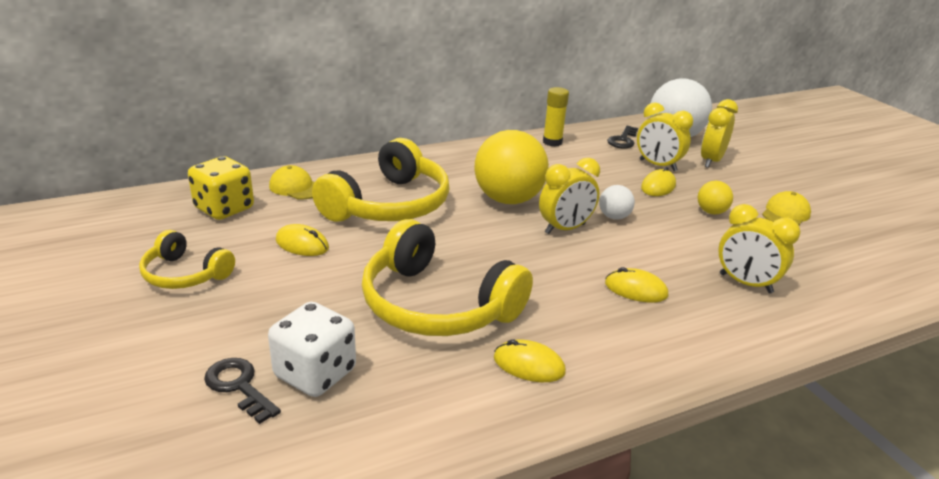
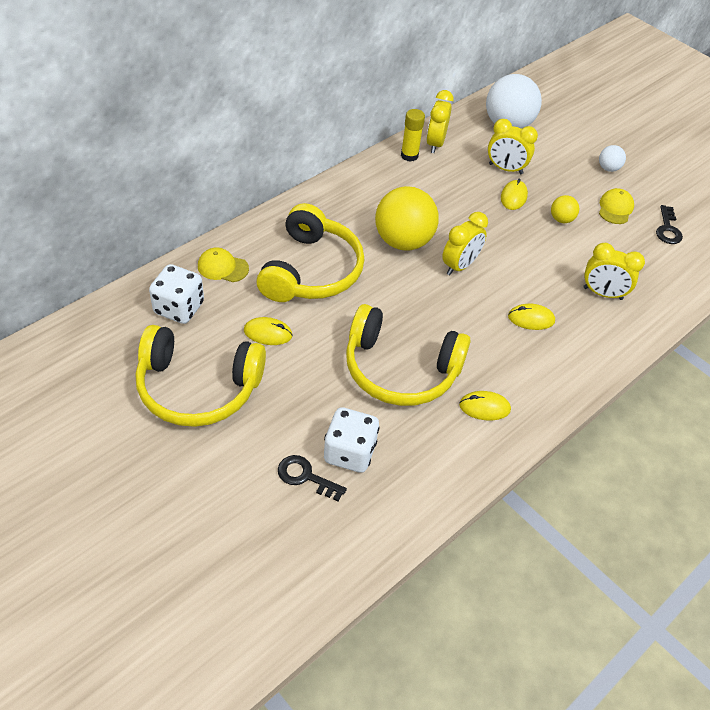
camera: 20 degrees left, 20 degrees up
(185, 274) = (198, 388): yellow headphones -> yellow headphones, size x1.81
(224, 209) = (179, 308): yellow dice -> white dice
(614, 217) = (491, 243): white ball -> white ball (608, 168)
(623, 140) = (467, 139): black key -> black key (667, 229)
(711, 161) = (546, 153): yellow clock -> yellow clock (435, 144)

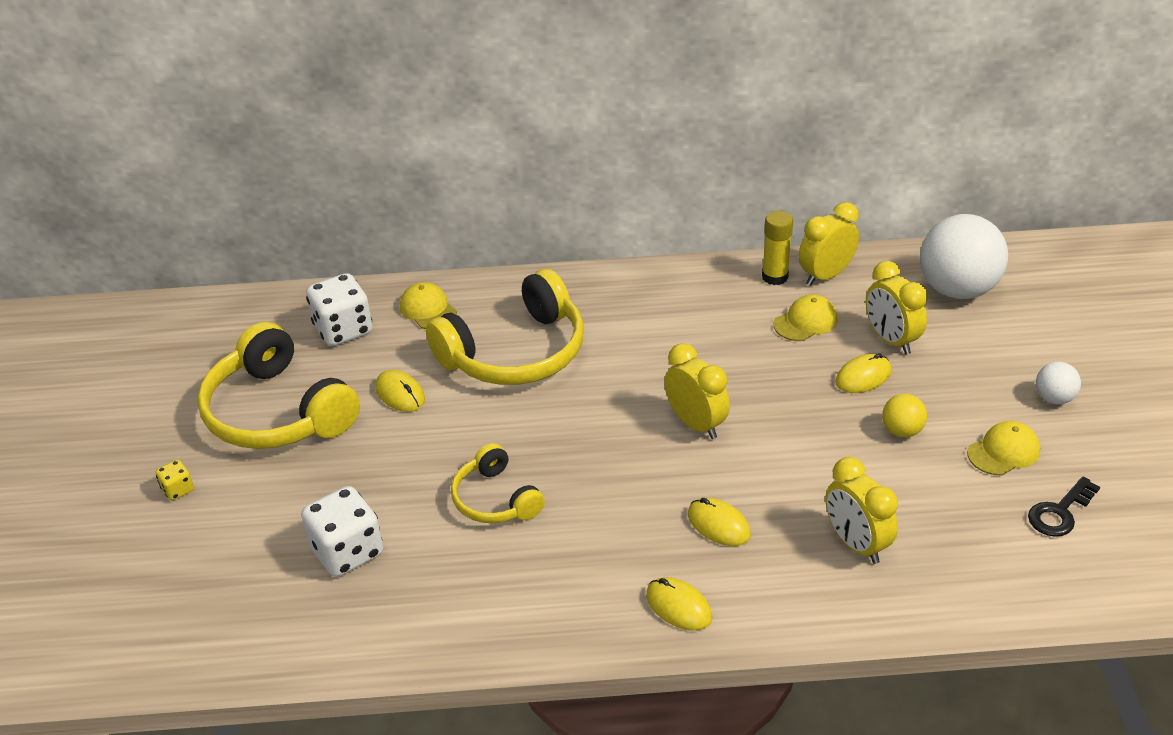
camera: 45 degrees right, 10 degrees down
(188, 478) = (178, 489): none -> yellow dice
(305, 477) = (279, 550): black key -> none
(400, 370) = (495, 499): yellow headphones -> yellow headphones, size x0.55
(403, 241) = (656, 367): yellow ball -> none
(453, 176) = (805, 322): none -> yellow cap
(459, 266) = (696, 424): yellow clock -> yellow clock turned 120 degrees counterclockwise
(484, 407) = (544, 589): yellow mouse -> yellow mouse (678, 607)

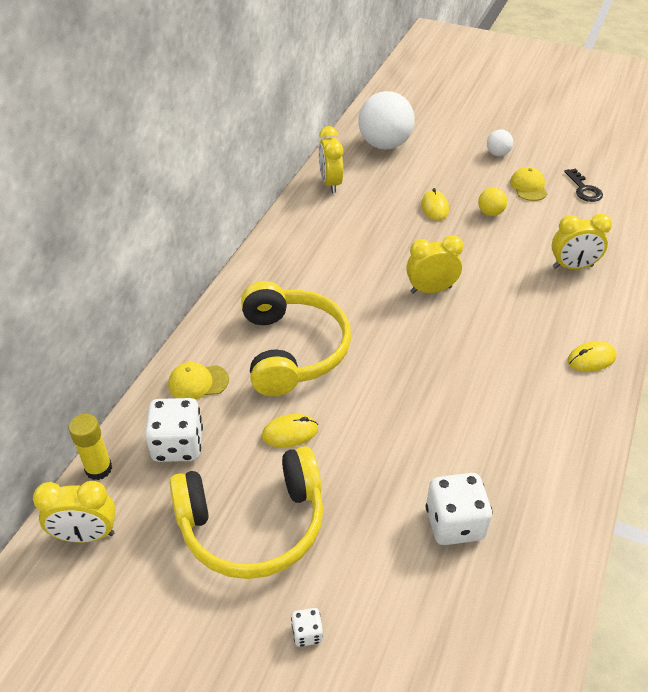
camera: 65 degrees left, 5 degrees up
(178, 489) = (307, 633): yellow dice -> white dice
(495, 499) = (445, 415): yellow headphones -> none
(718, 525) = (529, 315): yellow mouse -> none
(775, 277) = (313, 203): yellow glue stick -> yellow glue stick (98, 469)
(805, 322) = (367, 208): yellow cap -> none
(891, 340) = (410, 185): yellow clock -> yellow clock (86, 535)

